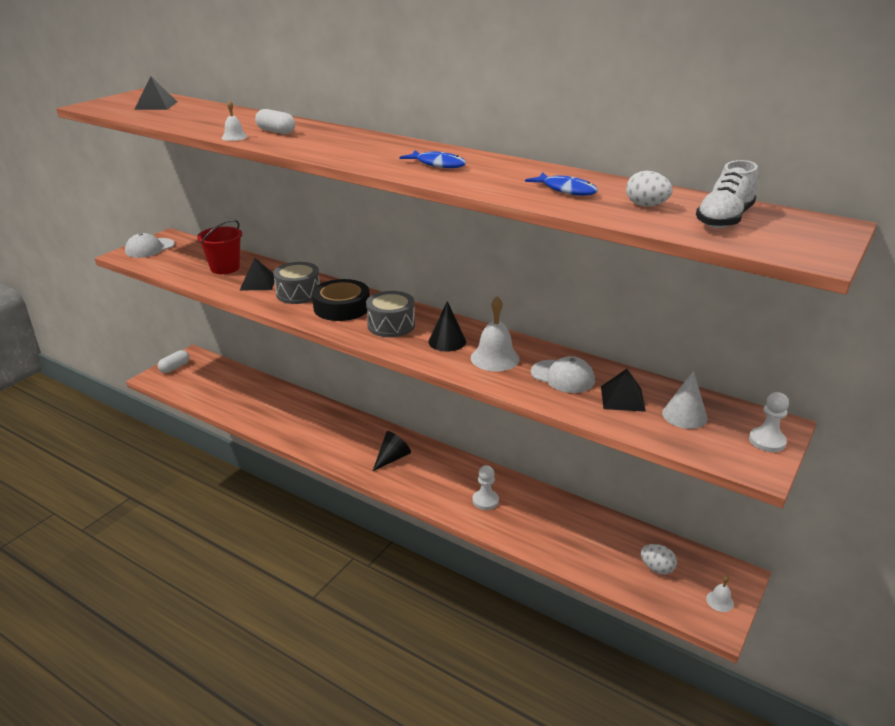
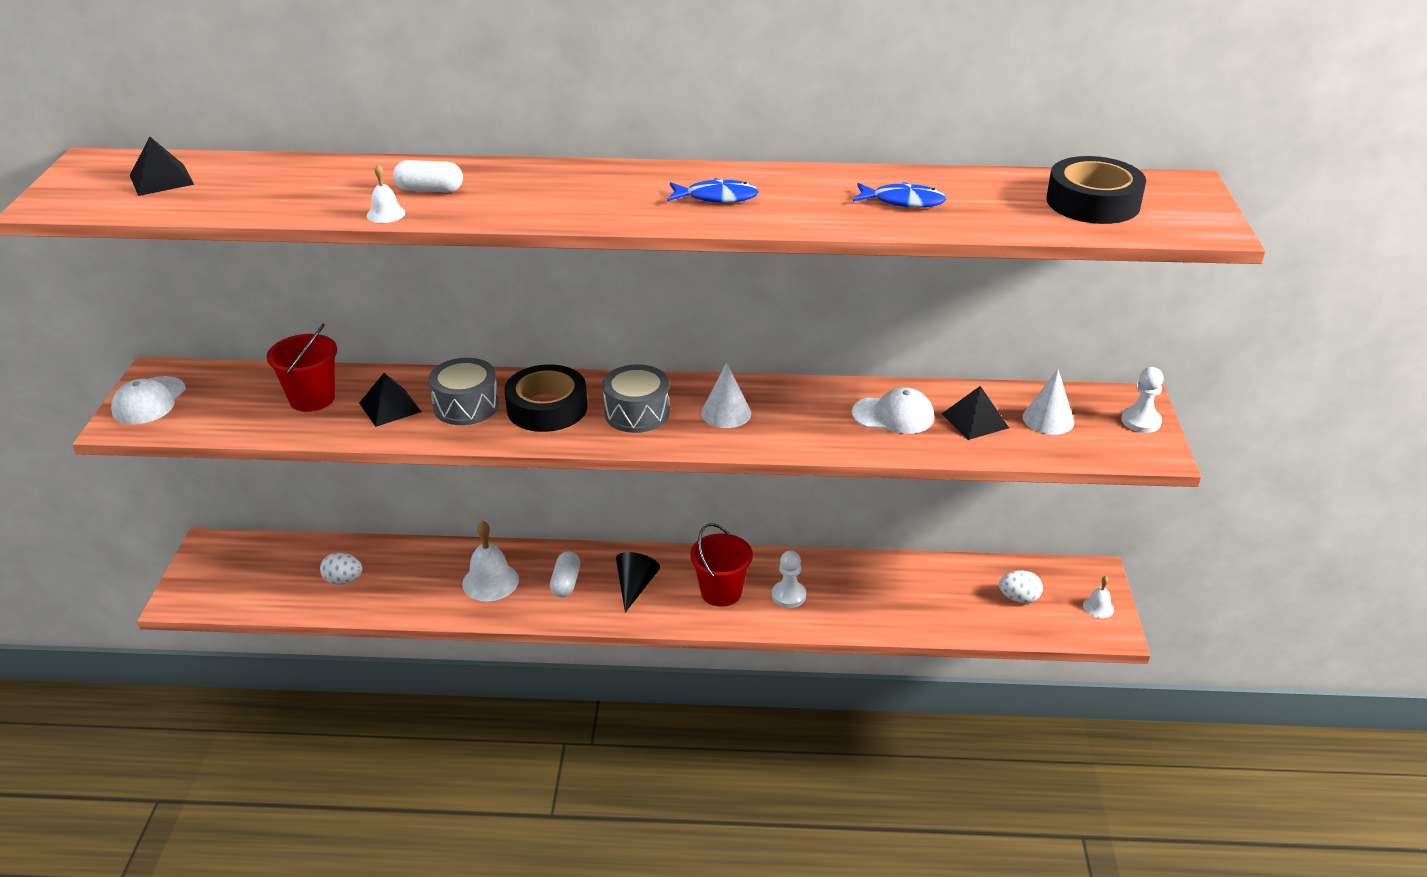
camera: 30 degrees left, 5 degrees up
(175, 367) = (199, 573): white capsule -> white capsule (566, 583)
(442, 482) = (721, 592): none -> red bucket
(447, 341) = (726, 413): black cone -> white cone
(495, 358) = (800, 417): white bell -> white bell (490, 581)
(646, 205) = (1004, 203): white egg -> white egg (343, 580)
(724, 219) = (1093, 202): white shoe -> black tape

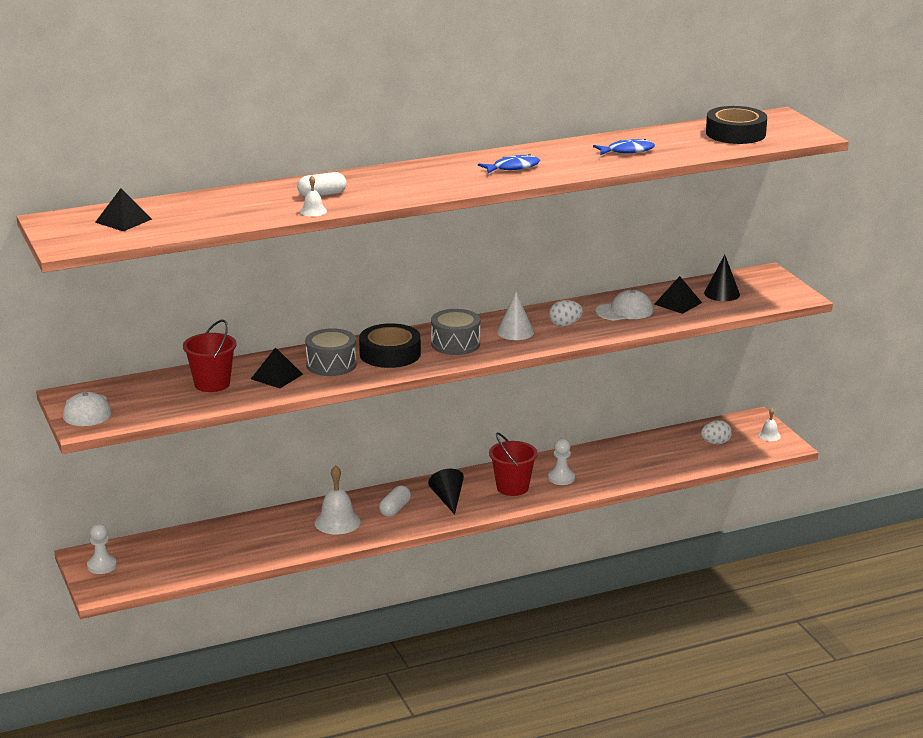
camera: 25 degrees left, 10 degrees down
(343, 580) = (221, 548): white egg -> white egg (565, 324)
(566, 583) = (395, 509): white capsule -> white capsule turned 45 degrees clockwise
(1048, 419) = (722, 293): white cone -> black cone
(1141, 421) = (777, 283): white pawn -> white pawn (102, 566)

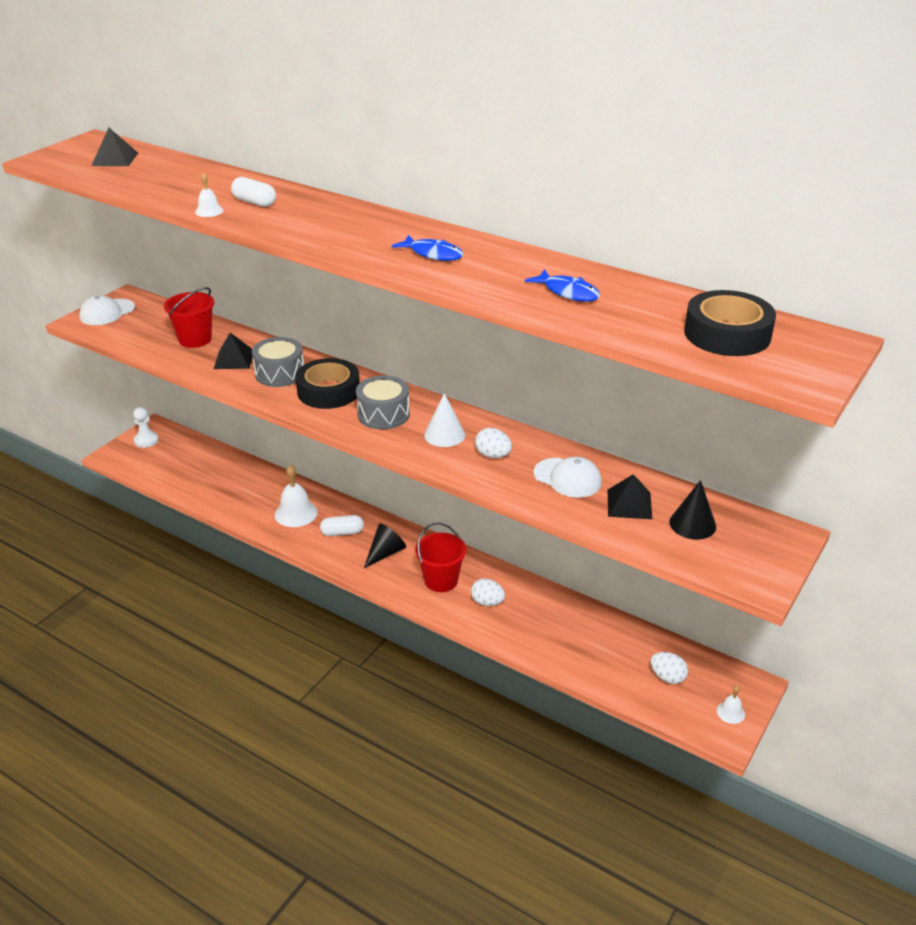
camera: 55 degrees right, 10 degrees up
(561, 478) = (487, 602): white pawn -> white egg

